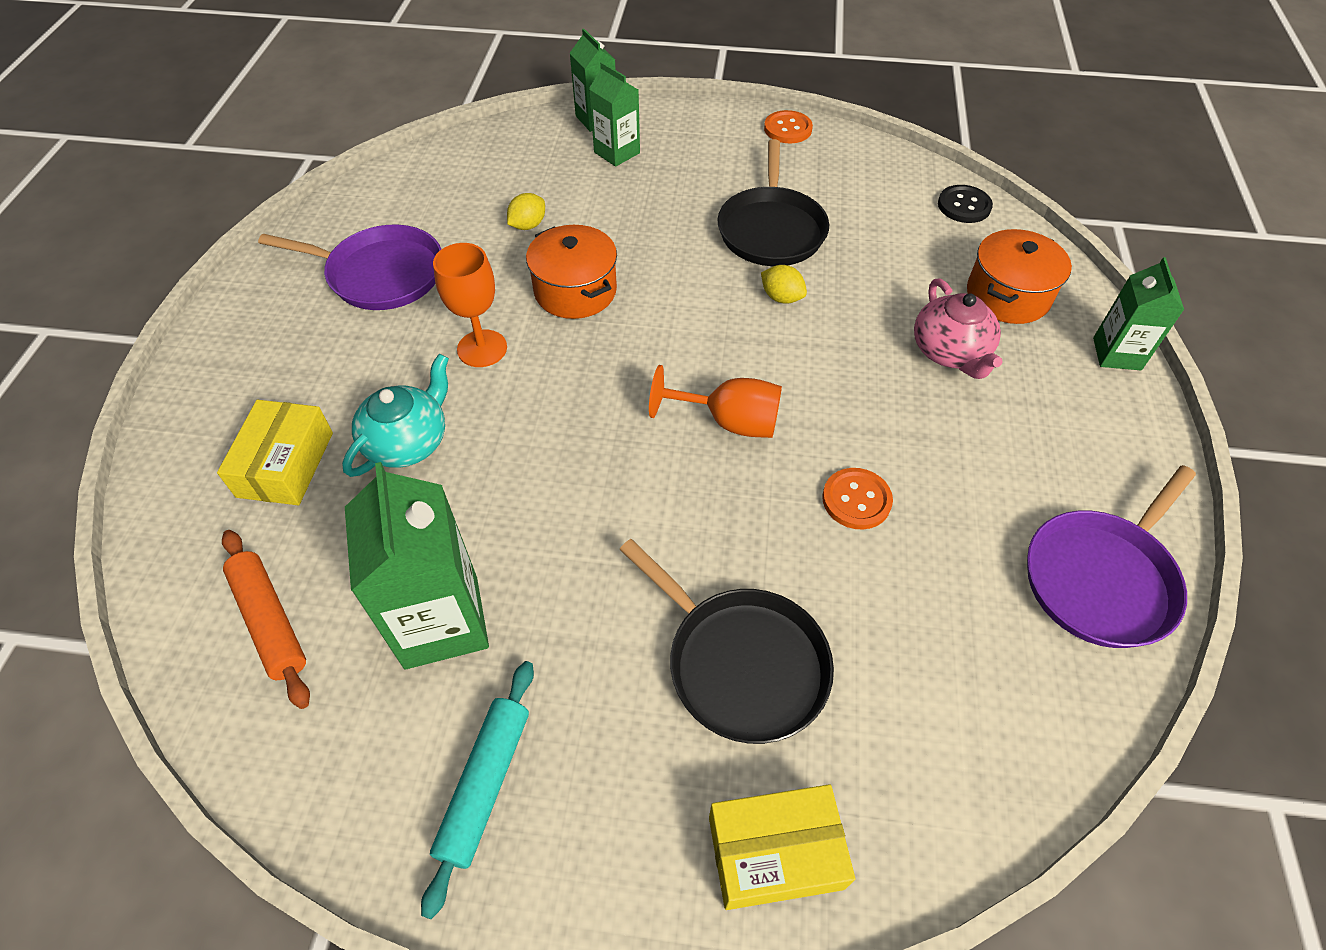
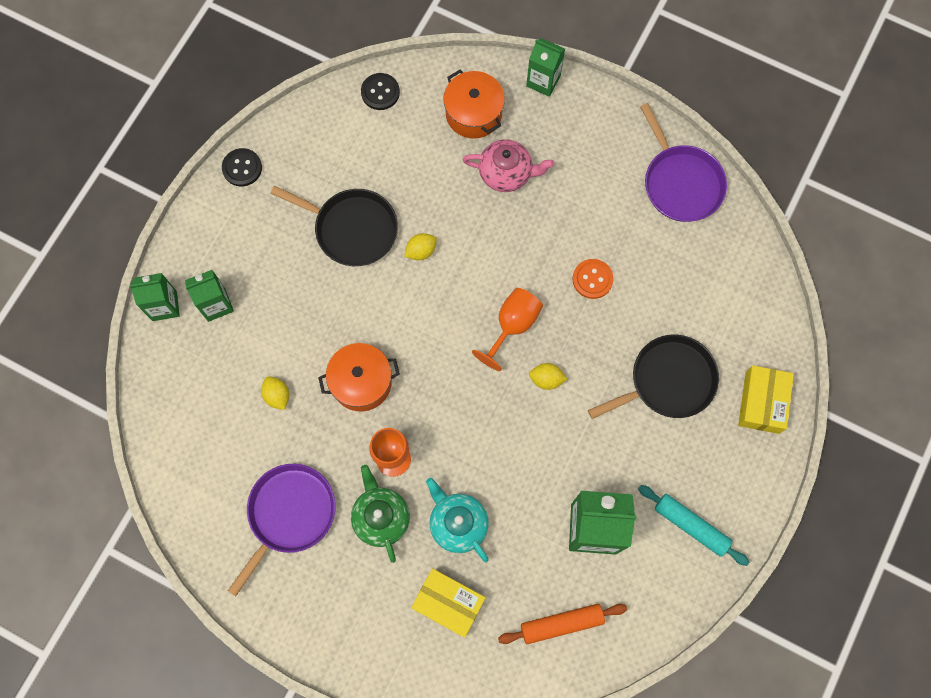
camera: 70 degrees left, 20 degrees up
(398, 358) = (381, 517): none -> green teapot
(666, 486) = (546, 379): none -> yellow lemon
(787, 129) = (242, 168): orange button -> black button

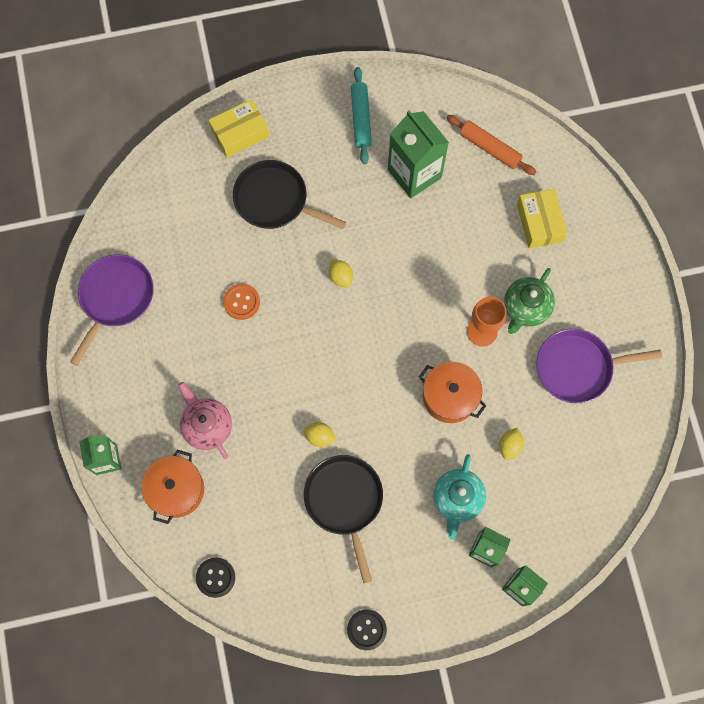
camera: 130 degrees left, 0 degrees up
(457, 523) = (486, 257): turquoise teapot -> turquoise teapot (457, 499)
(512, 326) = (321, 328): orange goblet -> none

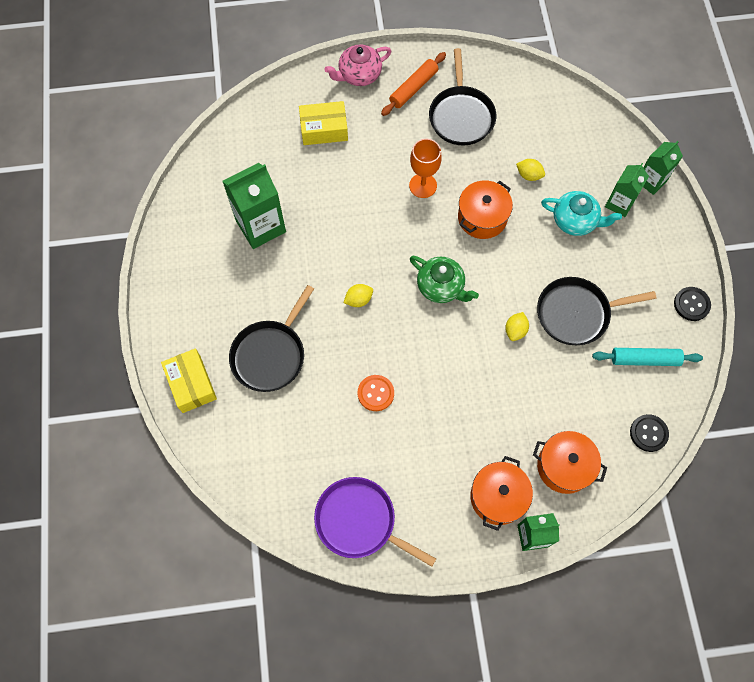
camera: 85 degrees left, 5 degrees down
(143, 425) = (498, 497): none -> orange pot
(207, 425) = (500, 434): pink teapot -> pink teapot (359, 75)
(361, 118) = (195, 268): turquoise rolling pin -> turquoise rolling pin (644, 359)
(489, 148) = (244, 160): orange rolling pin -> orange rolling pin (413, 88)
(526, 308) = (403, 149): green teapot -> green teapot (441, 287)
(578, 367) = (461, 116): purple pan -> black pan

